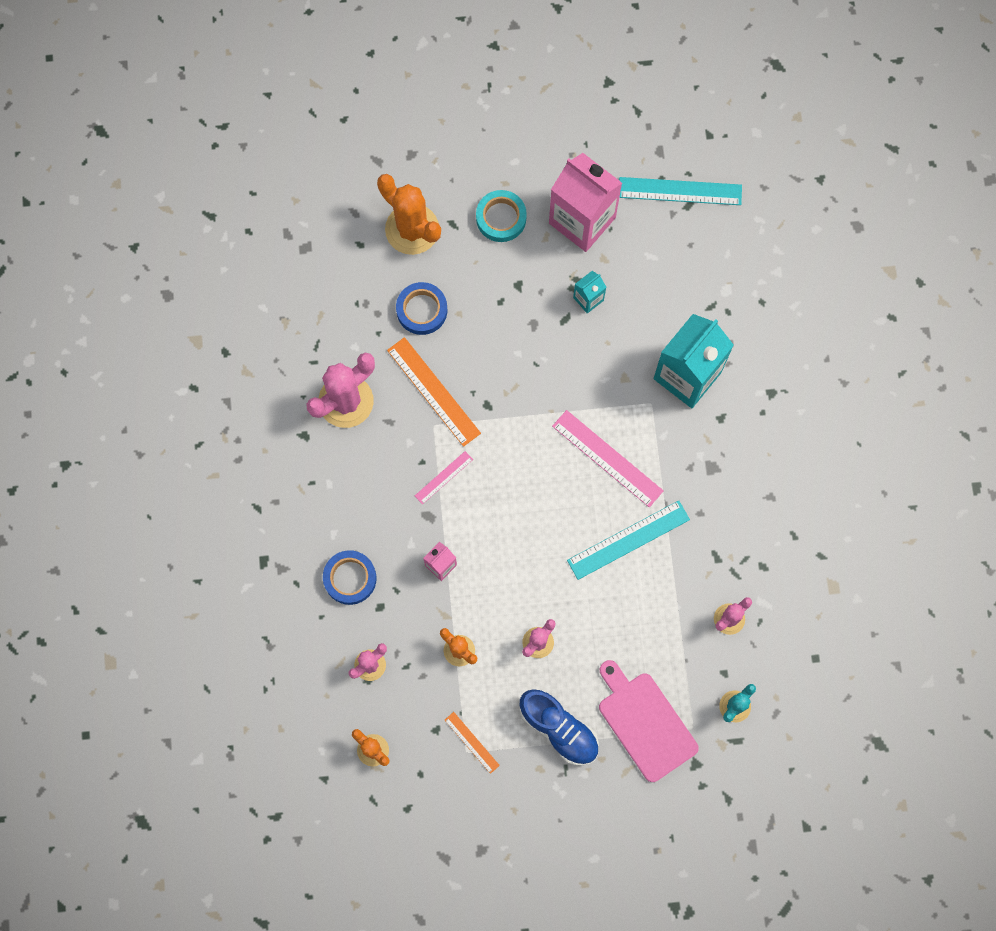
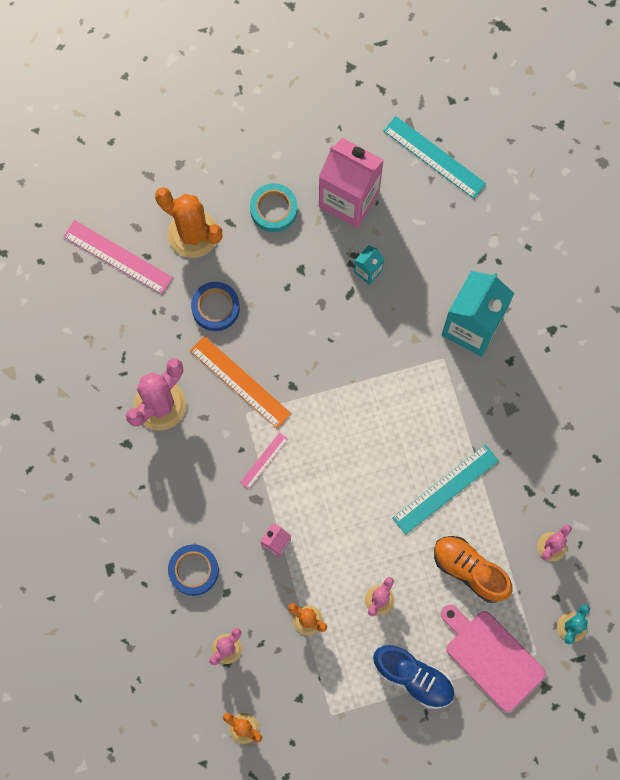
camera: 10 degrees left, 0 degrees up
(471, 742) = (334, 704): orange ruler -> none
(607, 458) = (412, 416): pink ruler -> pink ruler (118, 257)
(638, 628) = (470, 570): none -> orange shoe
(680, 191) = (434, 157): turquoise ruler -> turquoise ruler turned 45 degrees clockwise

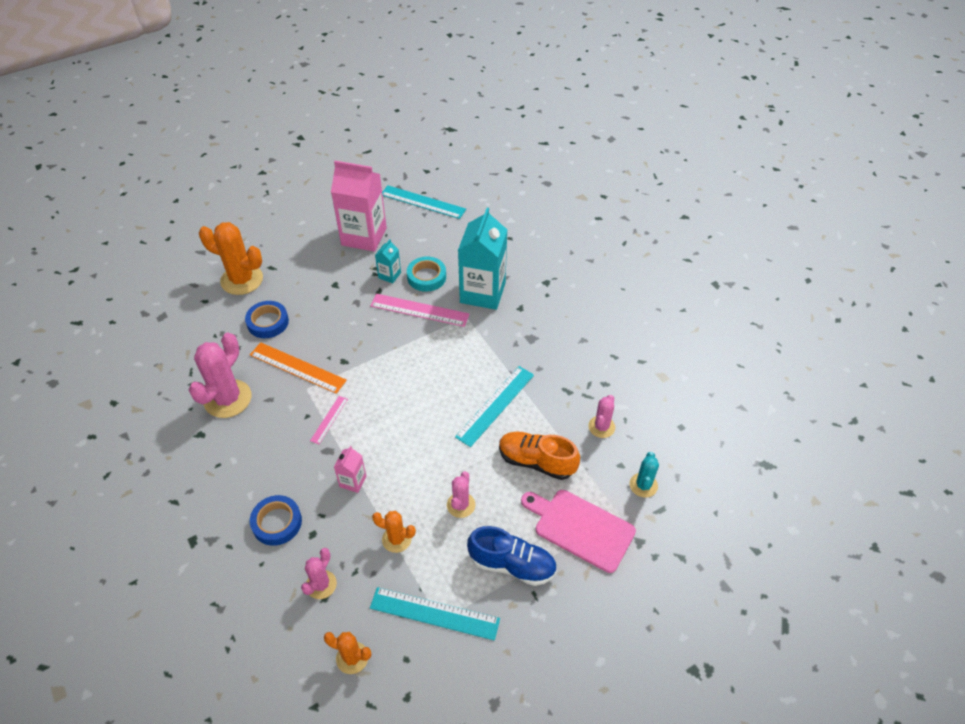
camera: 15 degrees left, 25 degrees down
(118, 257) = (179, 306): pink ruler -> pink ruler (419, 310)
(273, 209) = (305, 253): turquoise tape -> turquoise tape (426, 277)
(327, 706) = (434, 613): none -> turquoise ruler

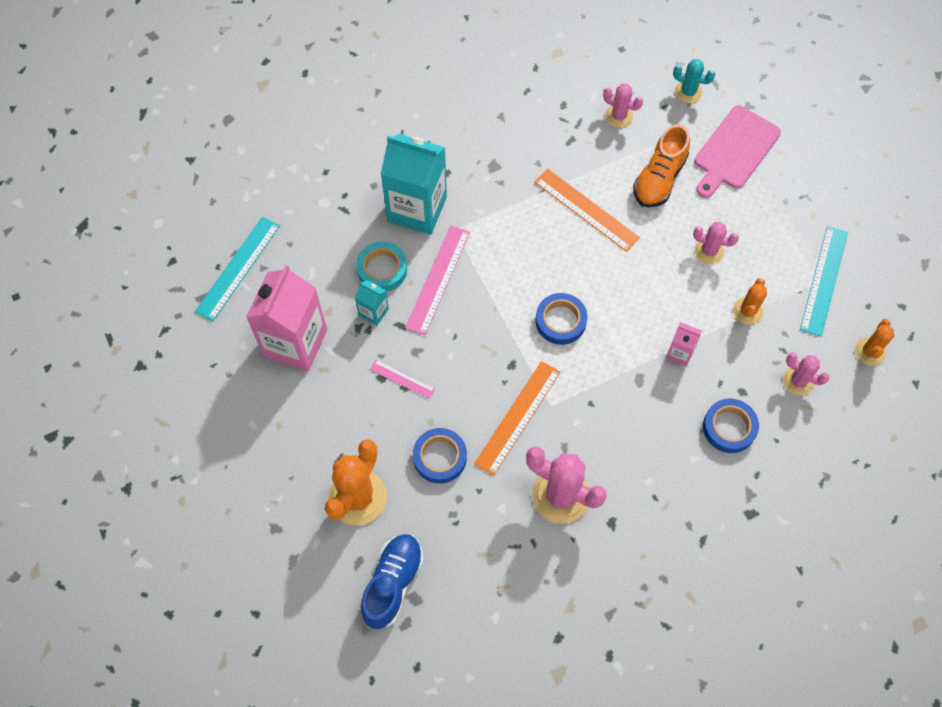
camera: 85 degrees left, 15 degrees up
(329, 419) = (597, 379): pink ruler -> pink ruler (402, 379)
(383, 391) = (560, 321): none -> blue tape
(495, 405) = (586, 210): turquoise ruler -> orange ruler
(512, 564) = (773, 211): blue shoe -> blue shoe (393, 583)

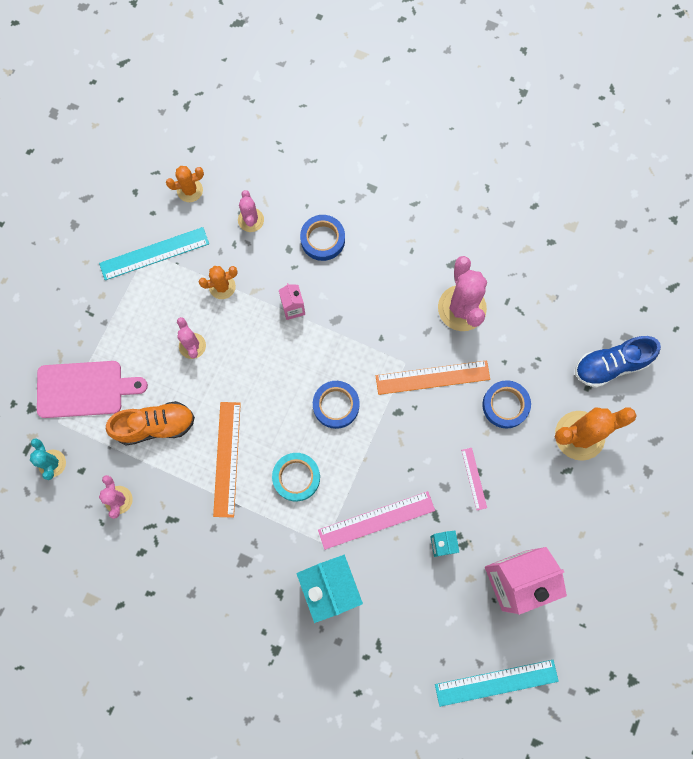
camera: 130 degrees left, 10 degrees up
(382, 269) = (403, 569): turquoise tape -> turquoise tape (296, 477)

